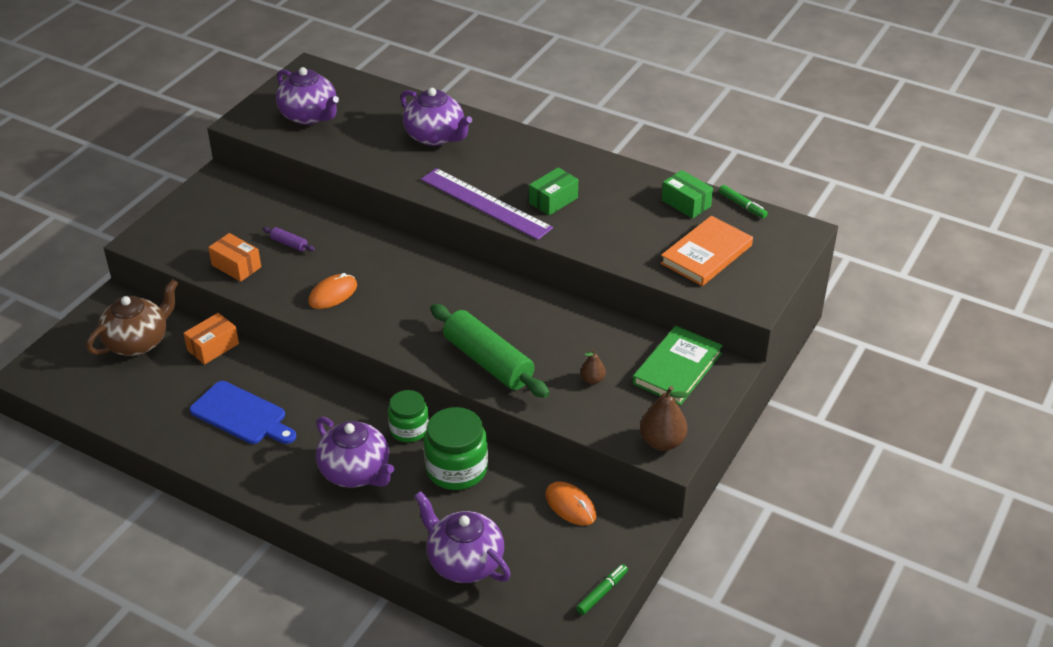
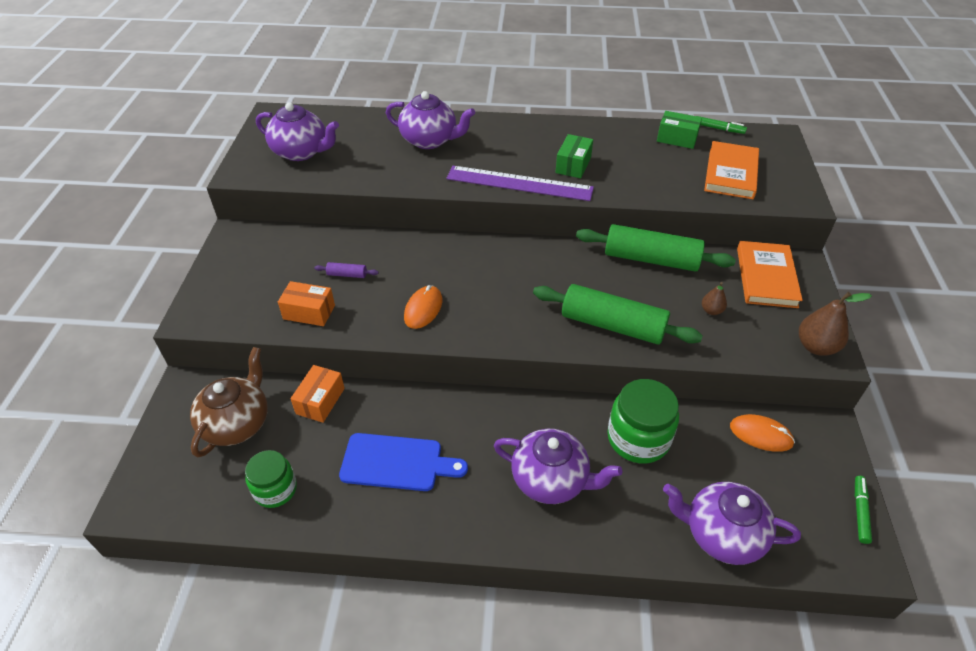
camera: 25 degrees left, 5 degrees up
(409, 429) = (566, 415): green jar -> green jar (275, 489)
(578, 316) = (651, 259): none -> green rolling pin
(677, 368) = (766, 277): green book -> orange book

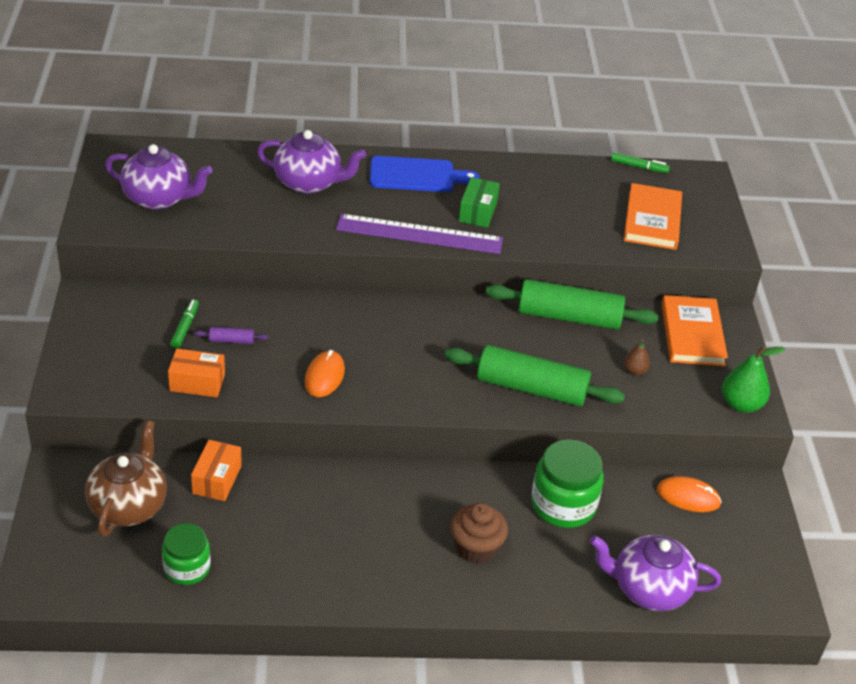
camera: 10 degrees left, 5 degrees down
(397, 462) = (312, 537): blue cutting board -> blue cutting board (416, 175)
(551, 480) = (476, 547): purple teapot -> brown cupcake
(677, 138) = (592, 179): green box -> none
(816, 347) = (741, 404): brown pear -> green pear
(860, 511) = (783, 563): green marker -> green marker (185, 327)

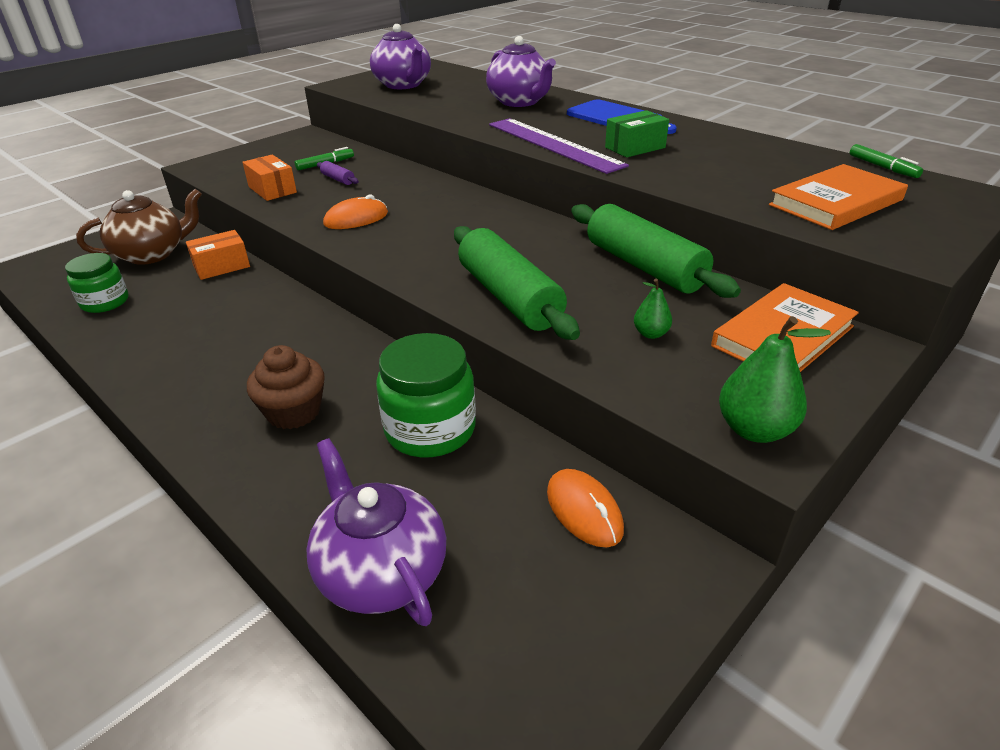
camera: 50 degrees right, 5 degrees down
(634, 371) = (650, 334): brown pear -> green pear

